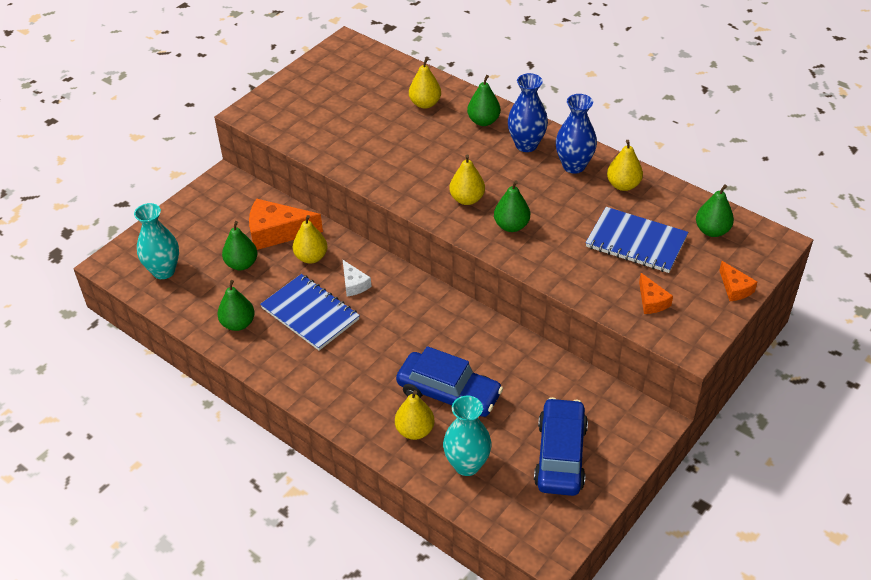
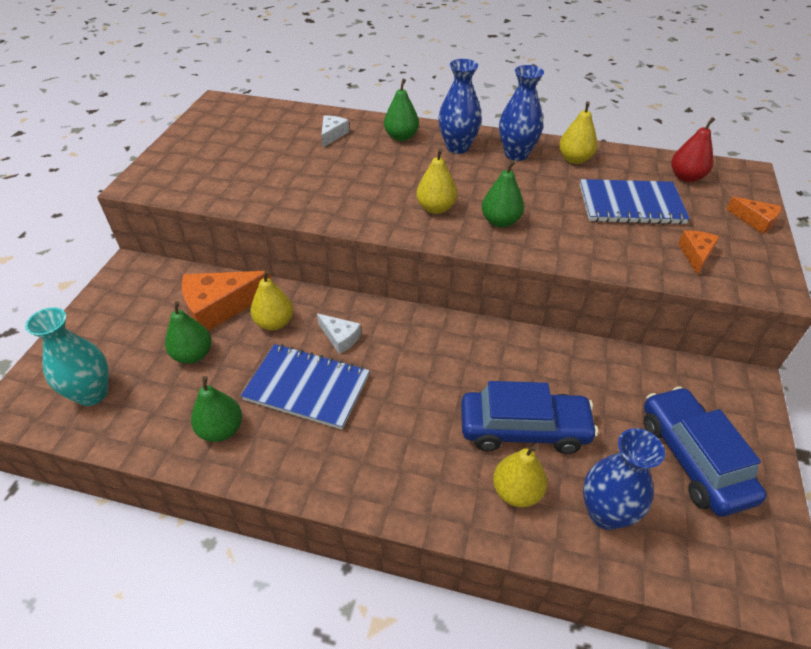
camera: 25 degrees left, 0 degrees up
(425, 104) = (332, 135): yellow pear -> white cheese
(467, 465) = (605, 513): turquoise vase -> blue vase
(651, 301) = (696, 255): orange cheese -> orange cheese turned 120 degrees counterclockwise
(712, 231) = (686, 177): green pear -> red pear

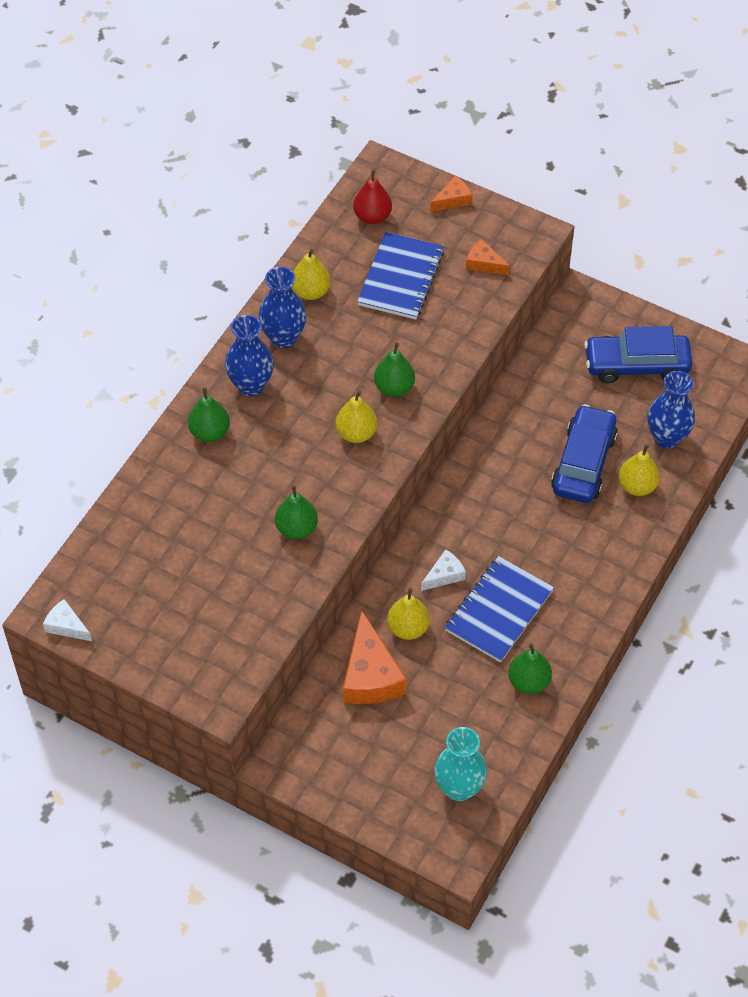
camera: 75 degrees left, 10 degrees up
(193, 355) = (432, 701): green pear -> green pear (296, 528)
(332, 135) = (180, 498): white cheese -> white cheese (66, 626)

